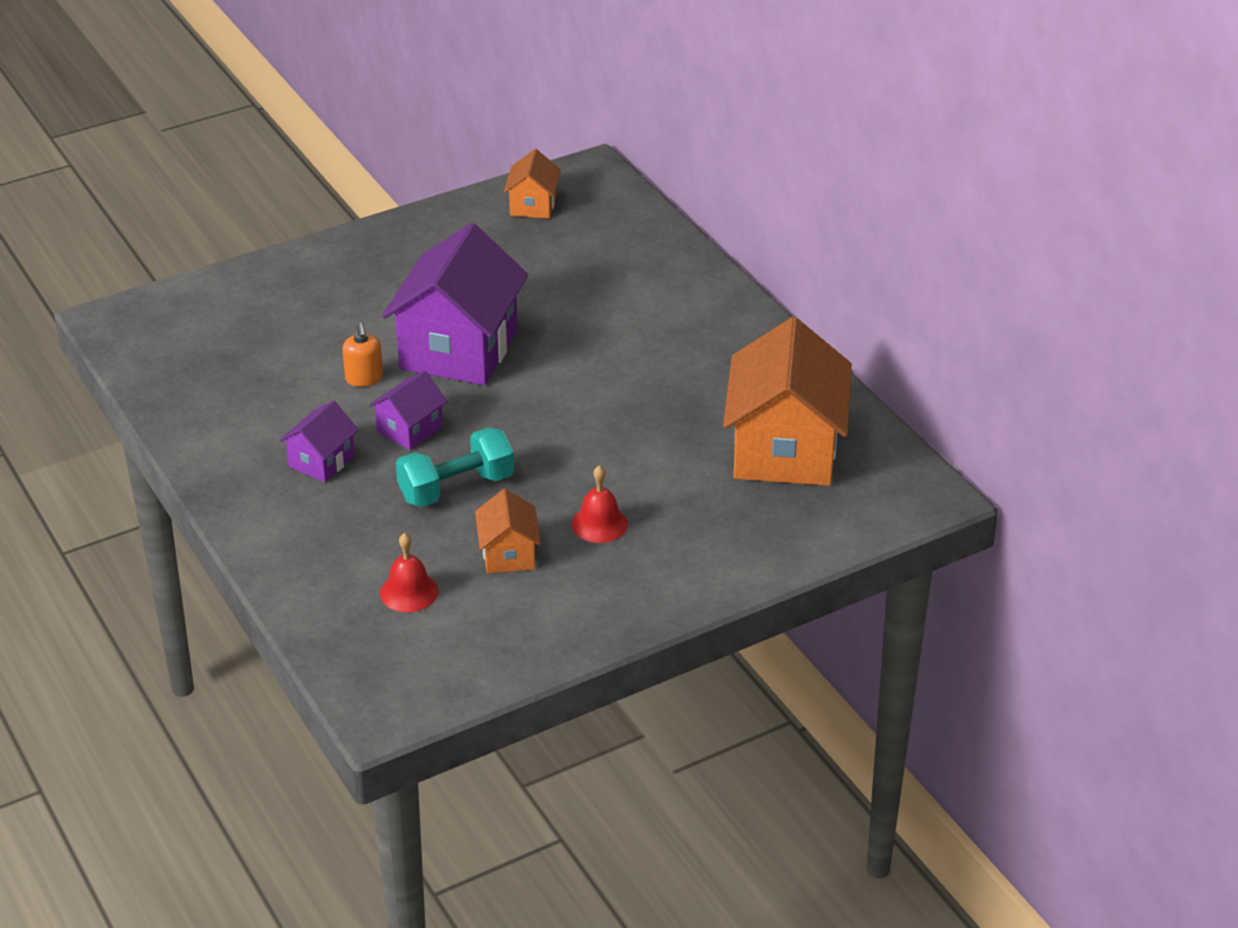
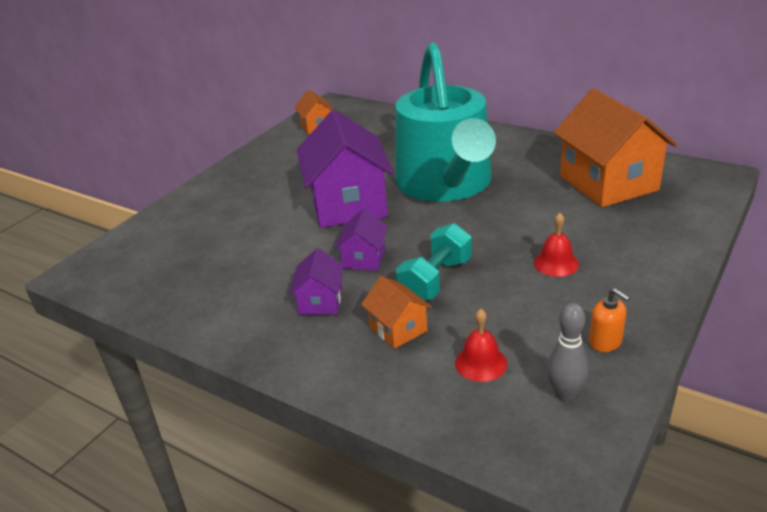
camera: 25 degrees left, 5 degrees down
(364, 378) = (301, 241): orange soap dispenser -> orange soap dispenser (605, 342)
(452, 653) = (565, 394): none -> grey bowling pin
(508, 554) = (521, 306): orange house -> orange house (398, 329)
(598, 368) = (446, 183): none -> turquoise watering can

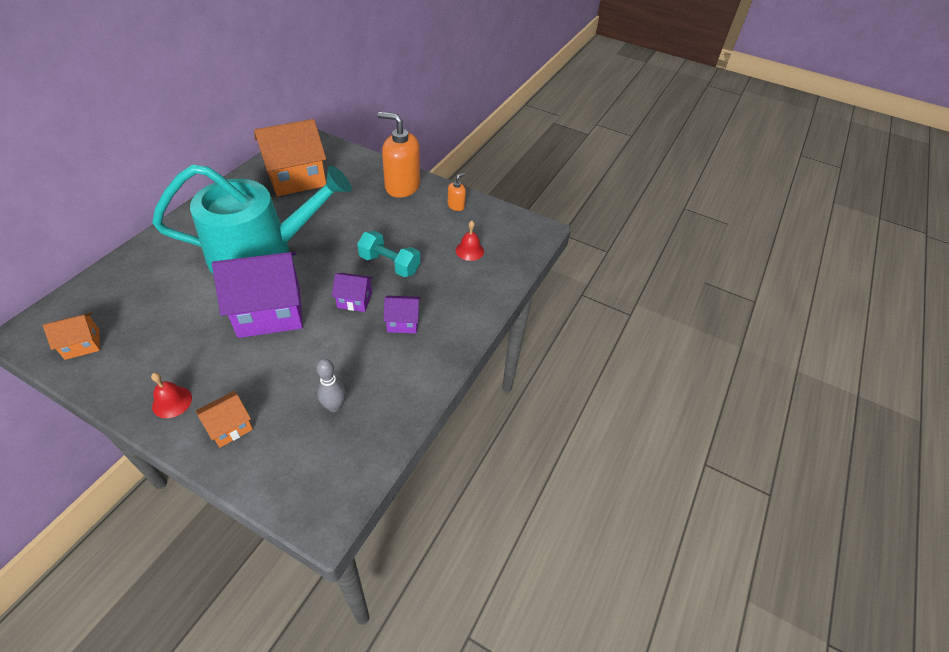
camera: 100 degrees left, 15 degrees up
(398, 329) = (437, 283): orange house -> orange house (230, 427)
(556, 263) = (383, 212): red bell -> red bell (172, 402)
(565, 394) = (493, 224): grey bowling pin -> grey bowling pin (334, 406)
(635, 276) = (402, 186): none -> orange soap dispenser

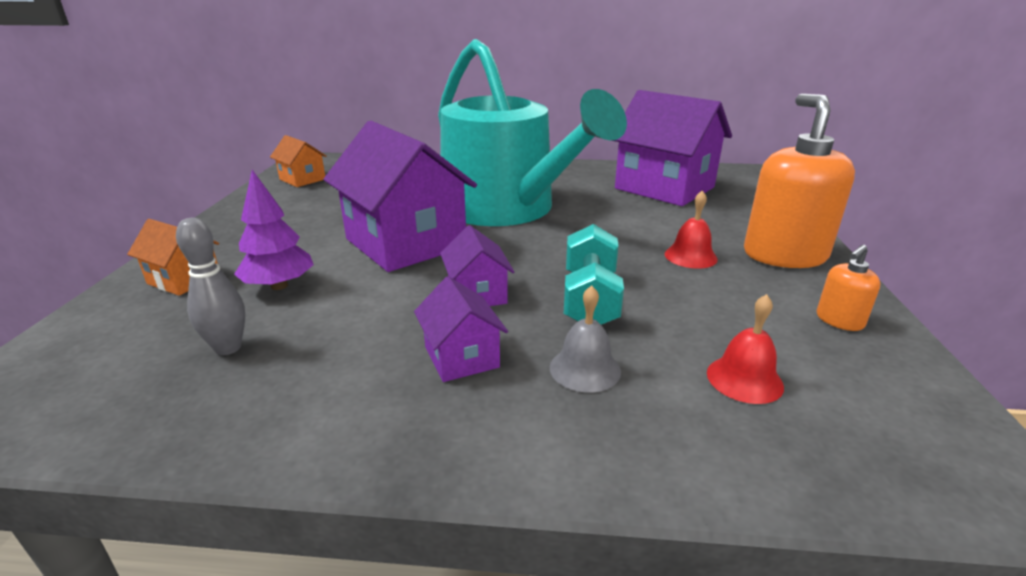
camera: 70 degrees right, 20 degrees down
(172, 402) = (227, 236): red bell -> red bell (690, 256)
(279, 379) = (279, 286): none -> purple tree
(296, 178) = (664, 188): orange house -> purple house
(436, 288) = (585, 369): none -> grey bell
(456, 206) = (839, 321): orange soap dispenser -> orange soap dispenser turned 120 degrees clockwise

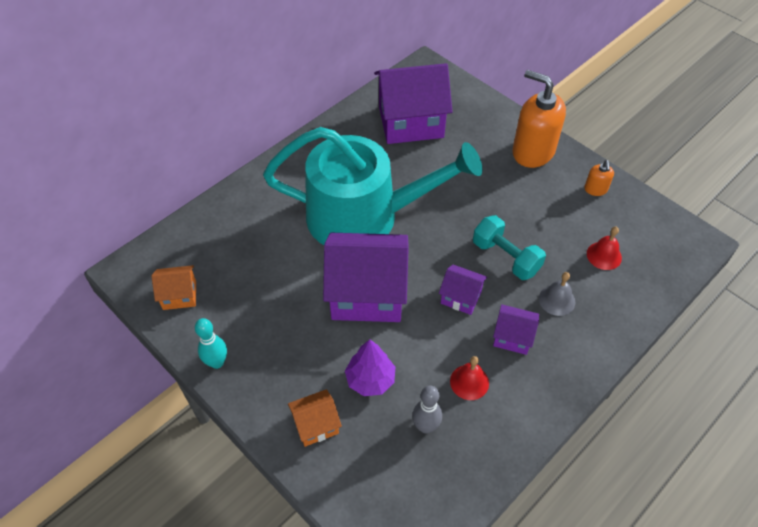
camera: 50 degrees left, 25 degrees up
(236, 213) = (217, 362): none -> turquoise bowling pin
(690, 256) = (501, 186): red bell -> red bell (469, 382)

